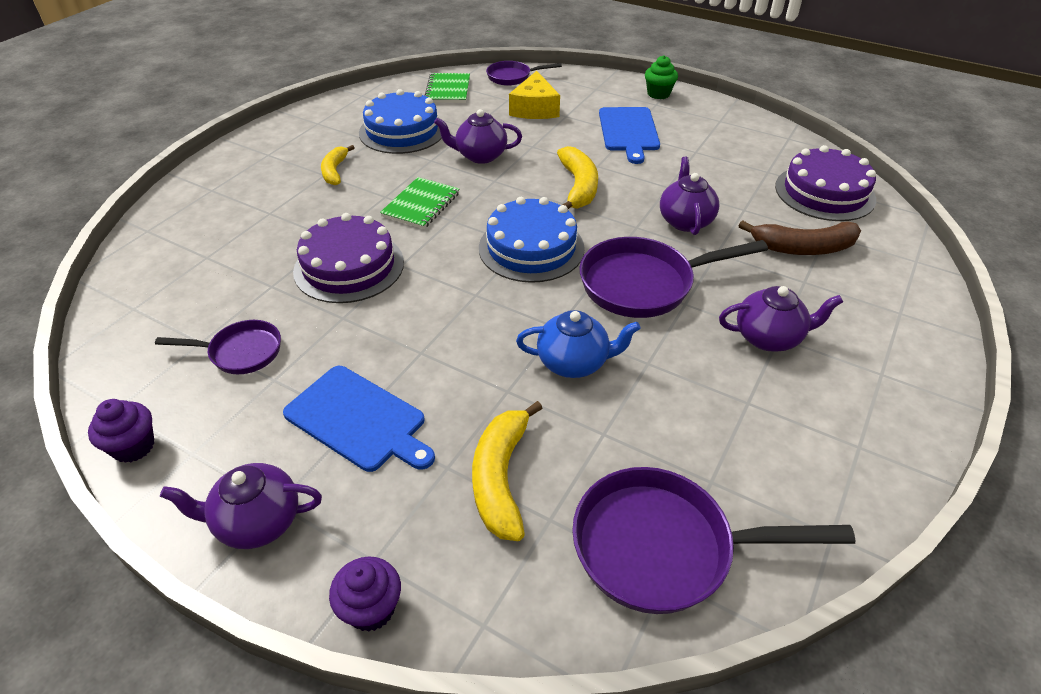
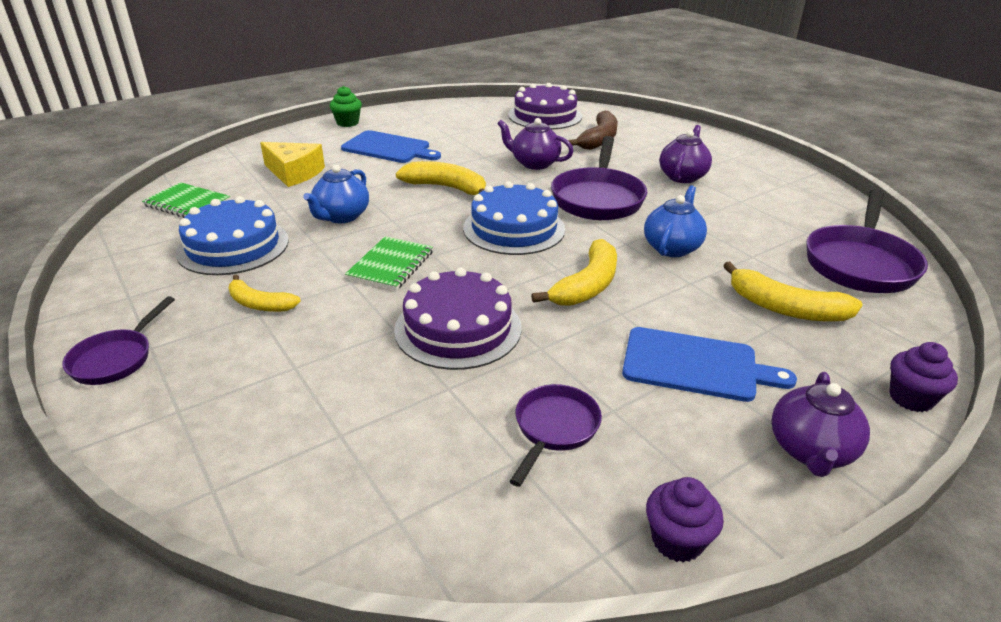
camera: 65 degrees left, 10 degrees down
(359, 420) = (695, 365): blue cutting board -> blue cutting board turned 45 degrees clockwise
(421, 205) = (391, 265): green notebook -> green notebook turned 60 degrees clockwise
(456, 319) = (587, 285): none -> yellow banana
(480, 156) = (341, 216): purple teapot -> blue teapot
(512, 77) = (218, 168): purple pan -> purple pan (116, 359)

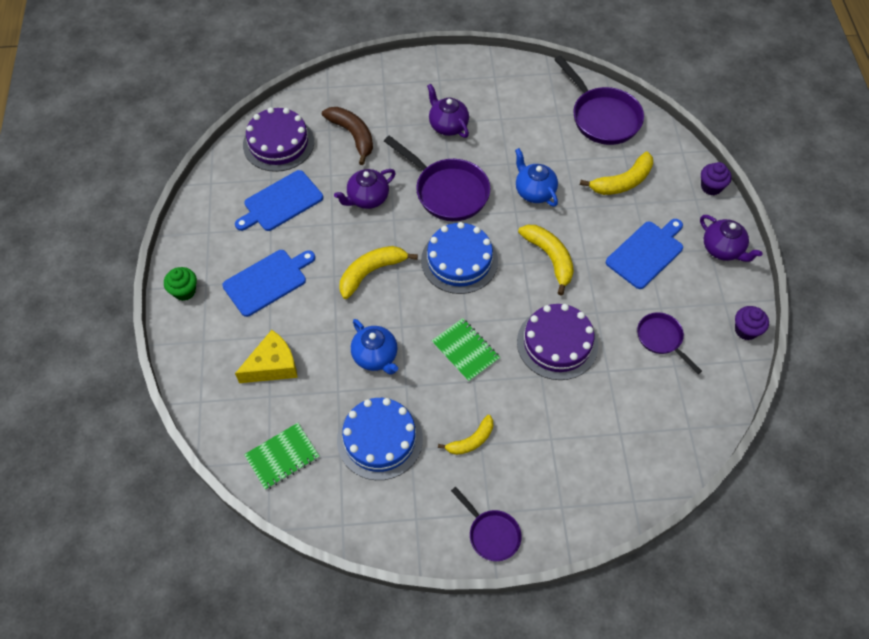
camera: 60 degrees left, 25 degrees up
(482, 132) = (281, 202): none -> blue cutting board

